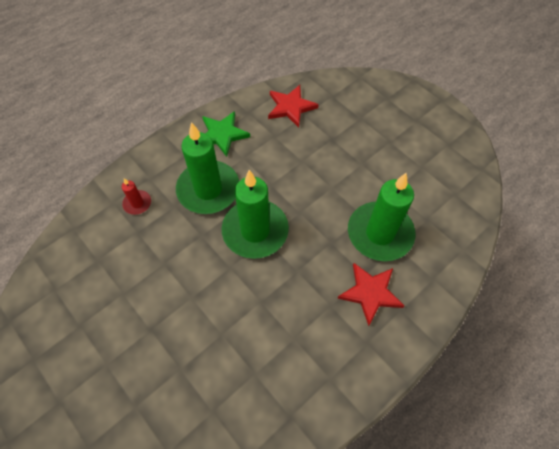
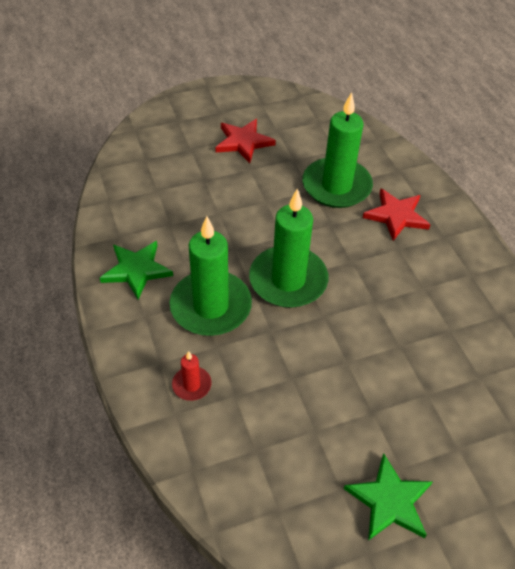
camera: 70 degrees left, 10 degrees down
(76, 363) = (389, 500): none -> green star
(291, 107) = (137, 197): red star -> red star (243, 142)

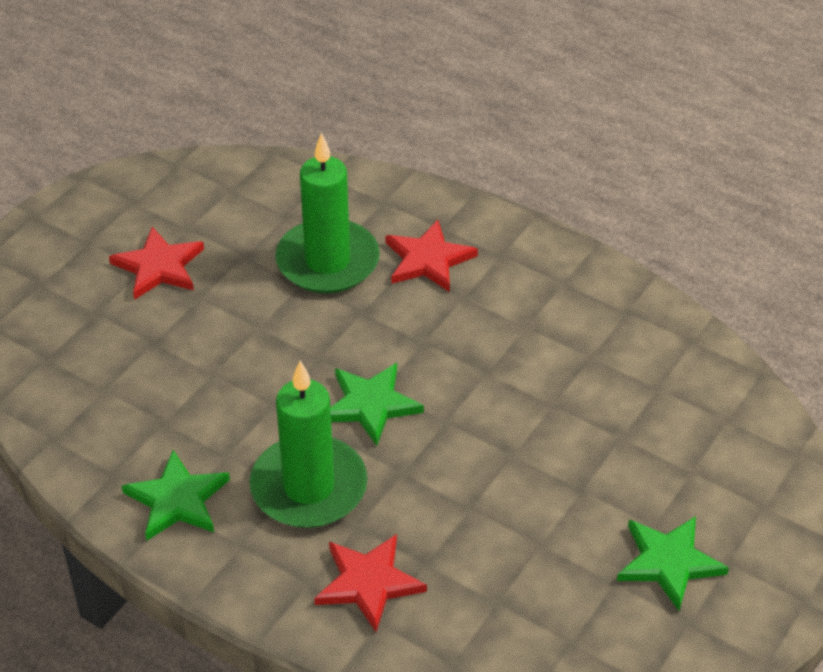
camera: 35 degrees left, 5 degrees down
(191, 385) = (368, 583): red candle -> red star
(288, 280) = (370, 405): green candle -> green star

